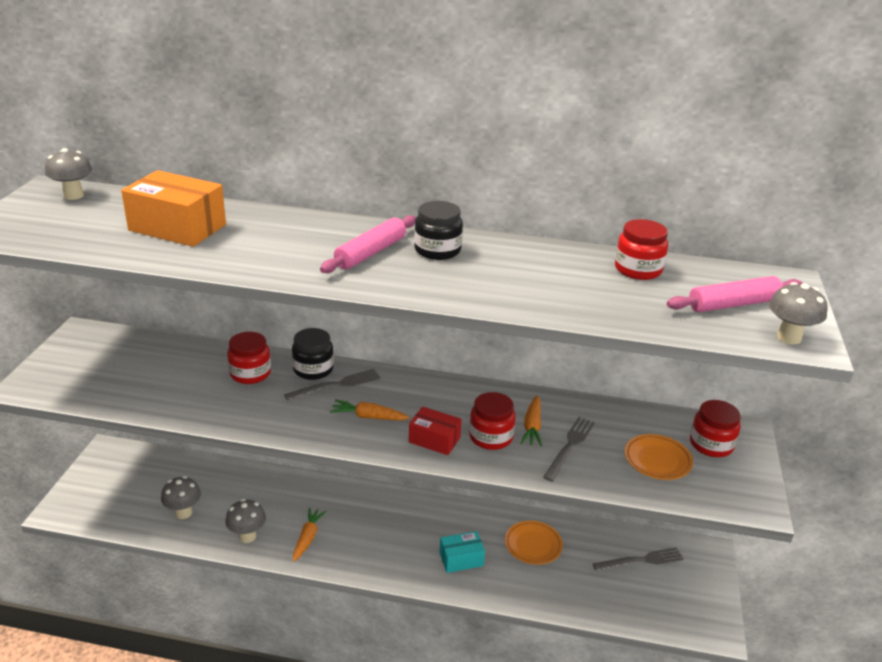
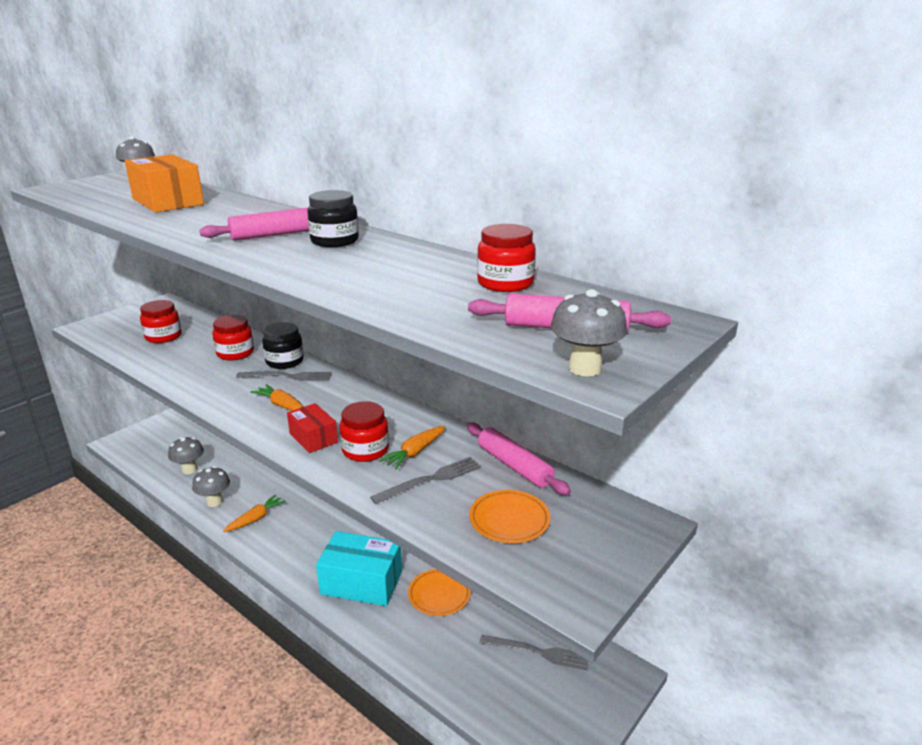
camera: 30 degrees right, 5 degrees down
(461, 559) = (361, 582): turquoise box -> turquoise box, size x1.74
(616, 414) = (514, 466): none -> pink rolling pin
(711, 444) = (590, 524): red jar -> red jar (163, 337)

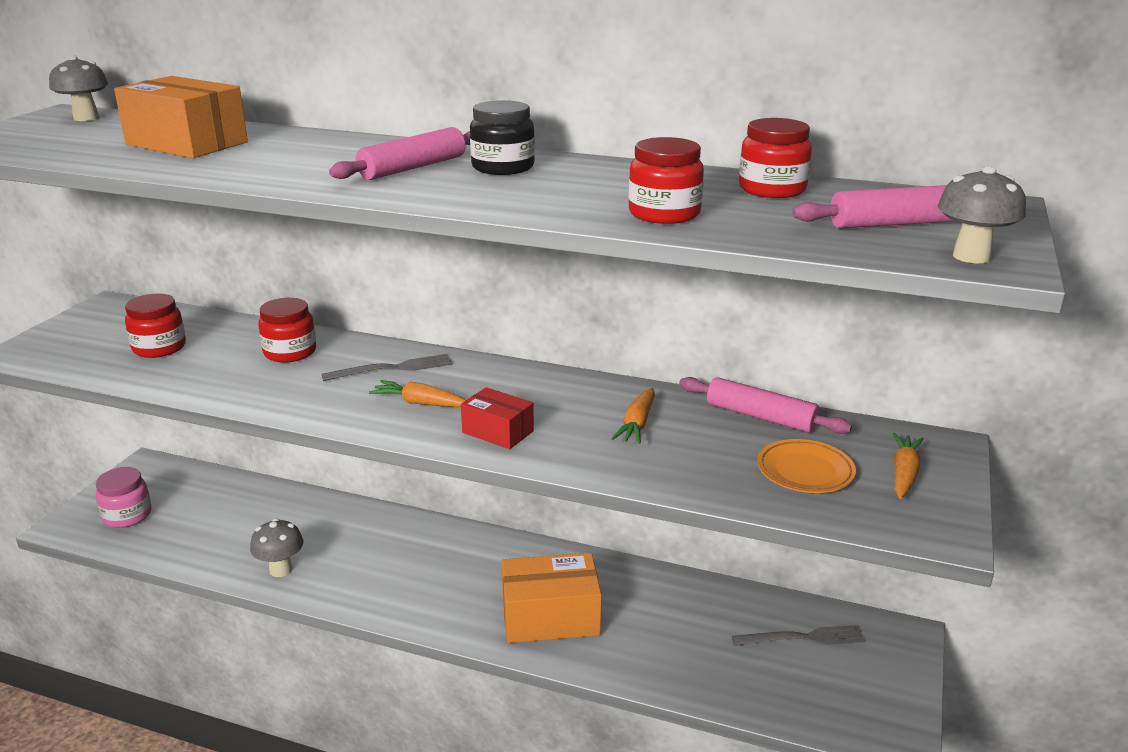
camera: 20 degrees left, 0 degrees up
(153, 443) = (127, 515): none -> pink jar
(189, 470) = (212, 538): grey mushroom -> none
(255, 519) = (356, 577): orange carrot -> orange carrot (904, 474)
(284, 361) = (370, 351): black jar -> none
(361, 582) = (550, 617): turquoise box -> orange box
(365, 450) = (575, 433): red jar -> red jar (664, 214)
(430, 480) = (682, 449): grey fork -> none
(439, 595) = (653, 607): orange plate -> none

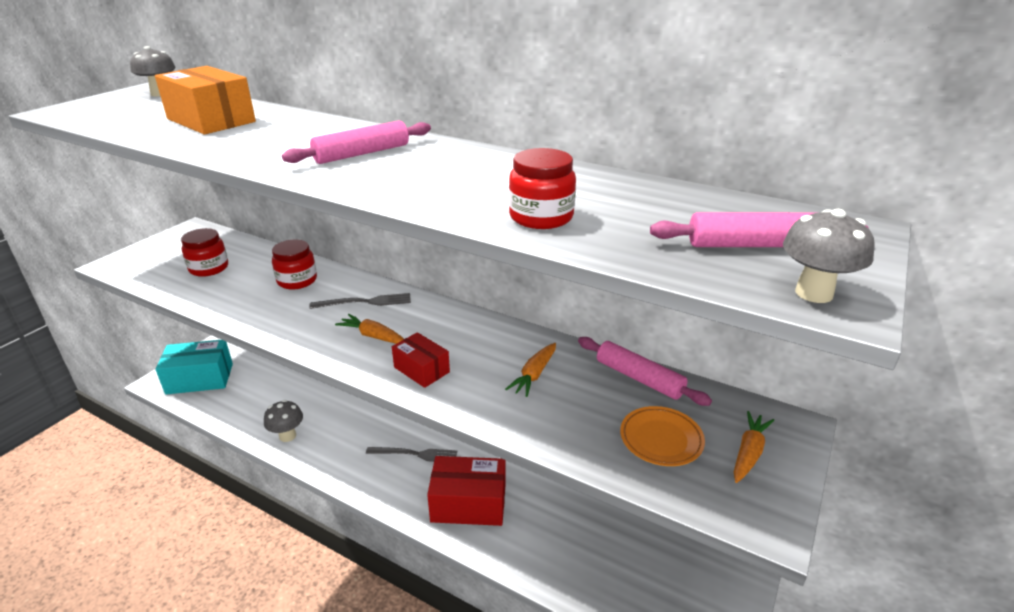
camera: 10 degrees right, 5 degrees up
(127, 515) = (200, 378): pink jar -> turquoise box
(503, 167) = (433, 158): black jar -> none
(550, 617) = (468, 503): orange box -> red box
(772, 189) = (651, 196): red jar -> none
(802, 638) = (662, 552): grey fork -> grey fork (415, 454)

